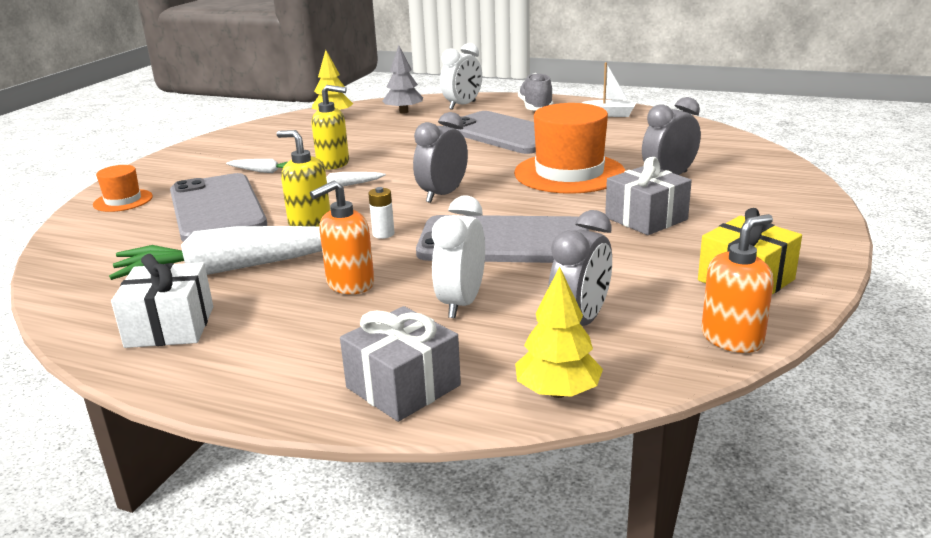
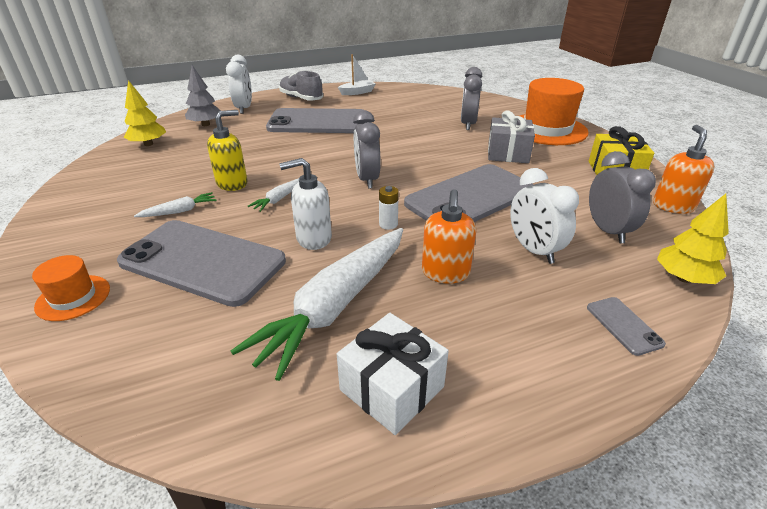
camera: 45 degrees left, 10 degrees up
(309, 222) = (313, 238): yellow soap dispenser -> white soap dispenser
(403, 386) = (623, 325): grey gift -> grey phone
(569, 173) = (413, 138): orange hat -> orange hat (547, 129)

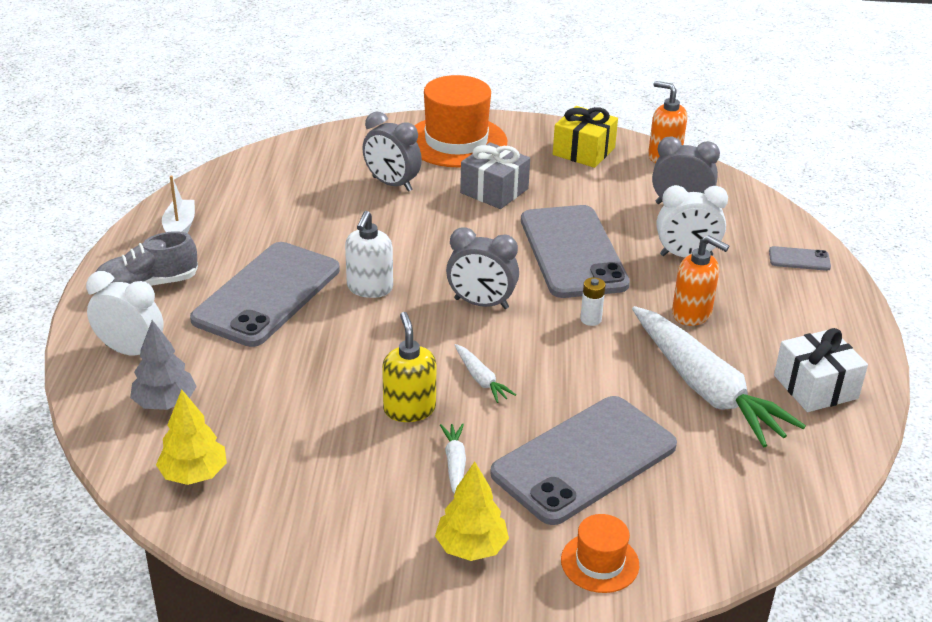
camera: 65 degrees left, 0 degrees up
(313, 238) = (586, 374): white soap dispenser -> white soap dispenser (369, 288)
(683, 278) = (762, 207): yellow tree -> yellow tree (471, 547)

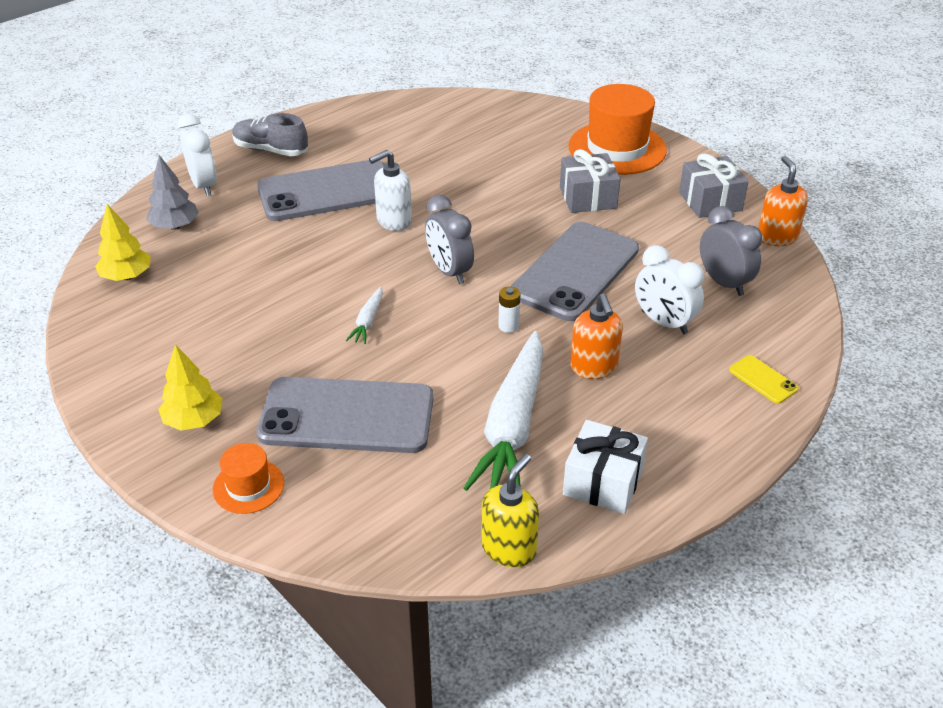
camera: 45 degrees right, 5 degrees up
(180, 228) = (342, 123): white boat -> none
(392, 184) = (520, 158): grey clock -> none
(409, 409) = (294, 312): yellow soap dispenser -> yellow soap dispenser (509, 548)
(455, 464) = (265, 364): white carrot -> none
(583, 151) = (710, 201): yellow gift -> grey gift
(799, 259) = (763, 379): grey phone -> yellow phone

